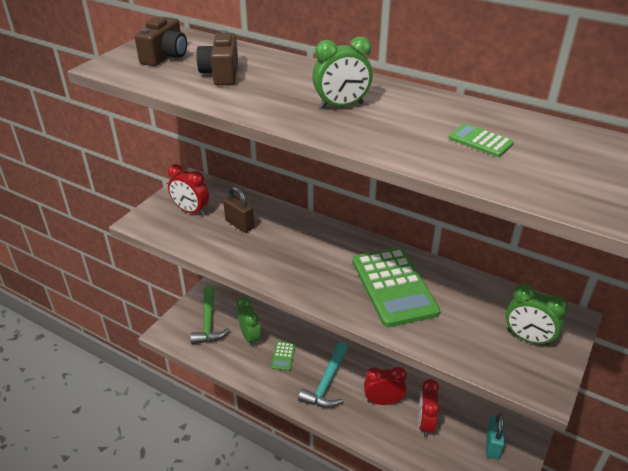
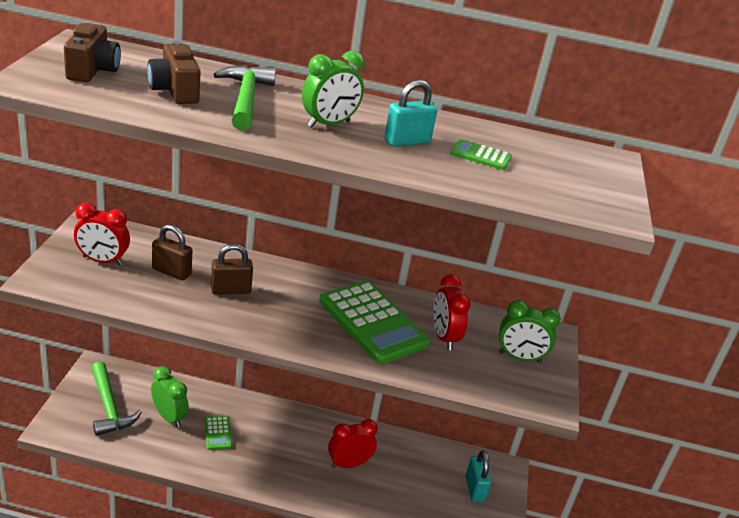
camera: 25 degrees left, 5 degrees down
(278, 81) = (245, 99): none -> green hammer
(281, 244) = (230, 290): none -> brown padlock
(327, 383) = (279, 455): turquoise hammer -> none
(409, 124) = (407, 141): none -> turquoise padlock
(425, 423) = (400, 479): red clock -> red clock (444, 337)

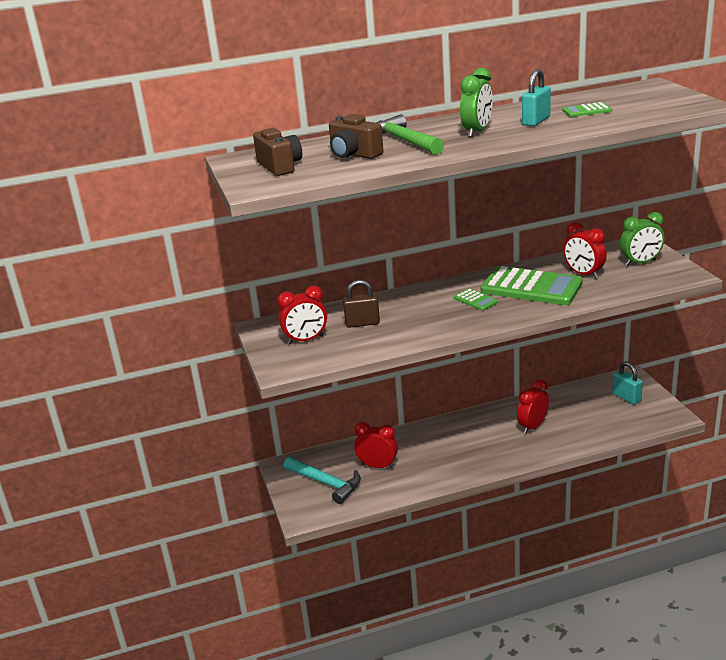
camera: 20 degrees left, 5 degrees down
(109, 407) = (326, 483): green hammer -> turquoise hammer
(169, 417) = (377, 466): green clock -> red clock
(218, 433) = (424, 456): green calculator -> green calculator (475, 300)
(230, 290) = (417, 314): brown padlock -> none

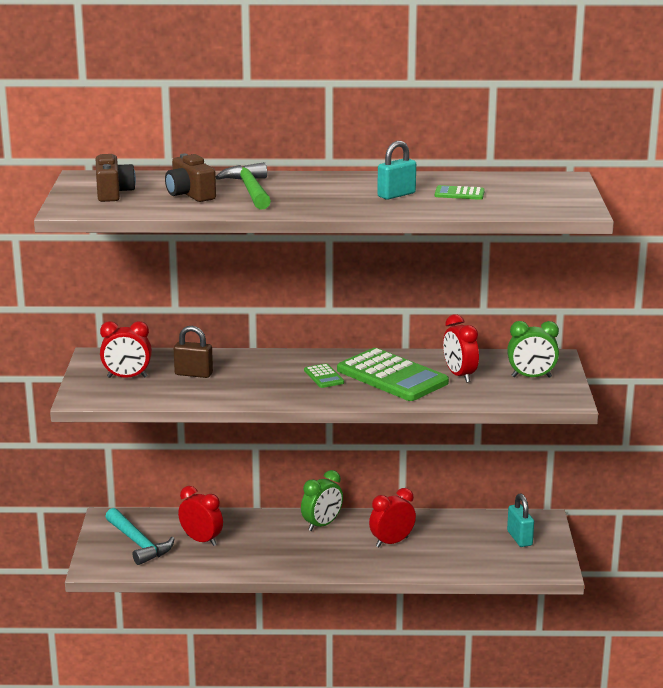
camera: 15 degrees right, 5 degrees down
(477, 132) = (327, 194): green clock -> green clock (322, 525)

